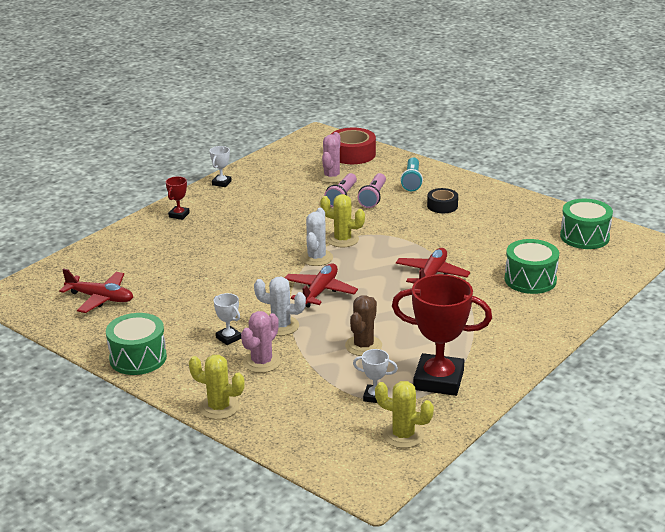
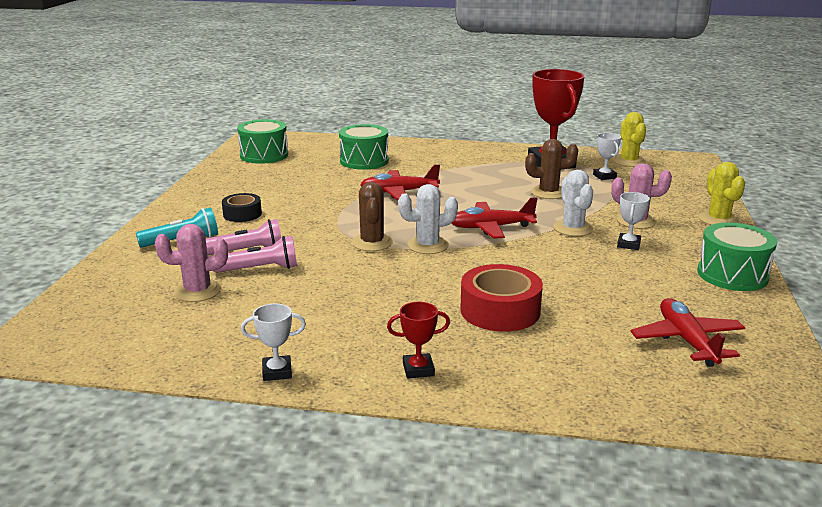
camera: 120 degrees left, 5 degrees down
(342, 240) = (372, 243): yellow cactus -> brown cactus
(352, 154) = (105, 296): red tape -> red tape (500, 310)

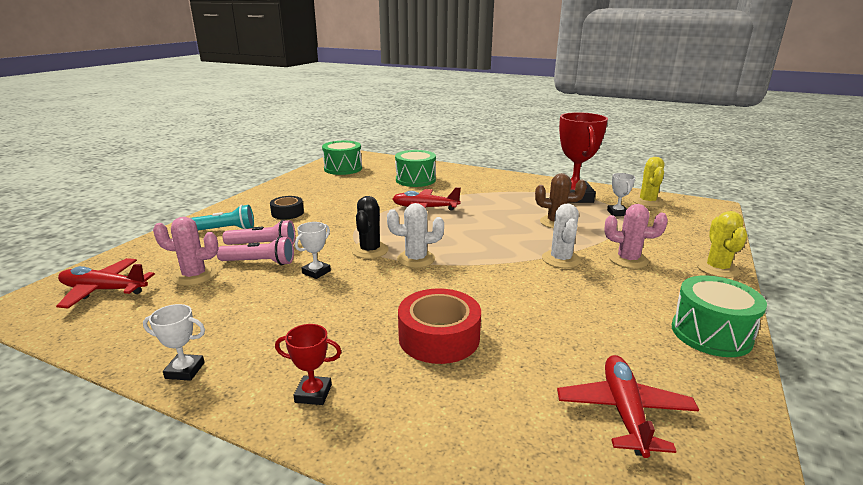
camera: 15 degrees right, 0 degrees up
(372, 243) = (370, 250): brown cactus -> black cactus
(491, 228) = (483, 249): red plane -> red plane (104, 290)
(628, 244) = (609, 283): white trophy -> white trophy (316, 272)

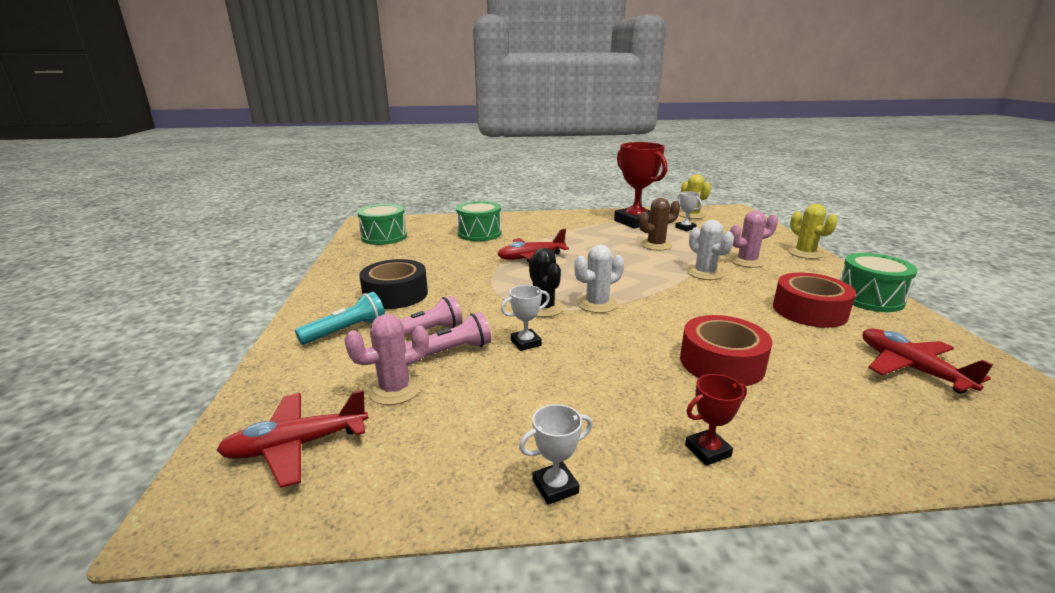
camera: 30 degrees left, 0 degrees up
(287, 213) = (395, 294): black tape -> black tape, size x1.64
(316, 272) = (526, 343): white trophy -> white trophy turned 60 degrees clockwise
(611, 323) = (809, 311): none -> red tape

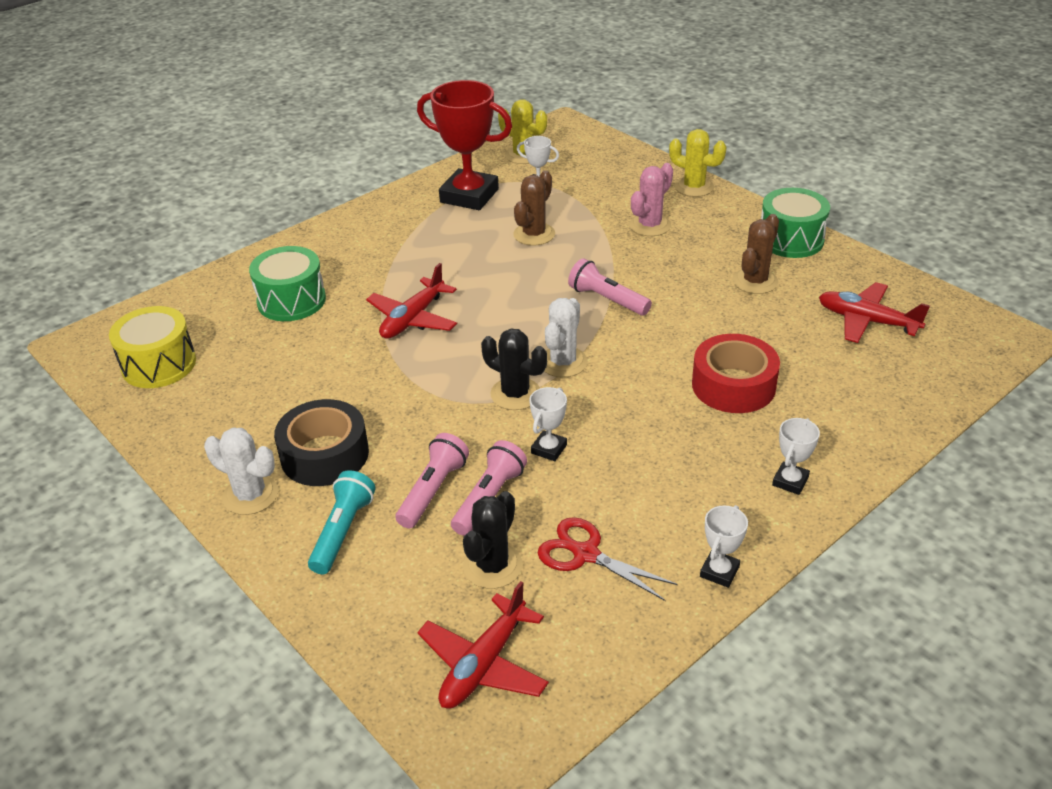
camera: 35 degrees left, 15 degrees up
(384, 237) = (159, 364): green drum -> yellow drum
(395, 389) = (492, 566): pink cactus -> black cactus
(465, 415) = (586, 554): none -> red scissors
(669, 285) = (607, 300): none -> pink flashlight
(705, 273) = (625, 264): white cactus -> white cactus (250, 495)
(707, 450) = (790, 481): red trophy -> white trophy
(809, 311) = (755, 281): red tape -> brown cactus

